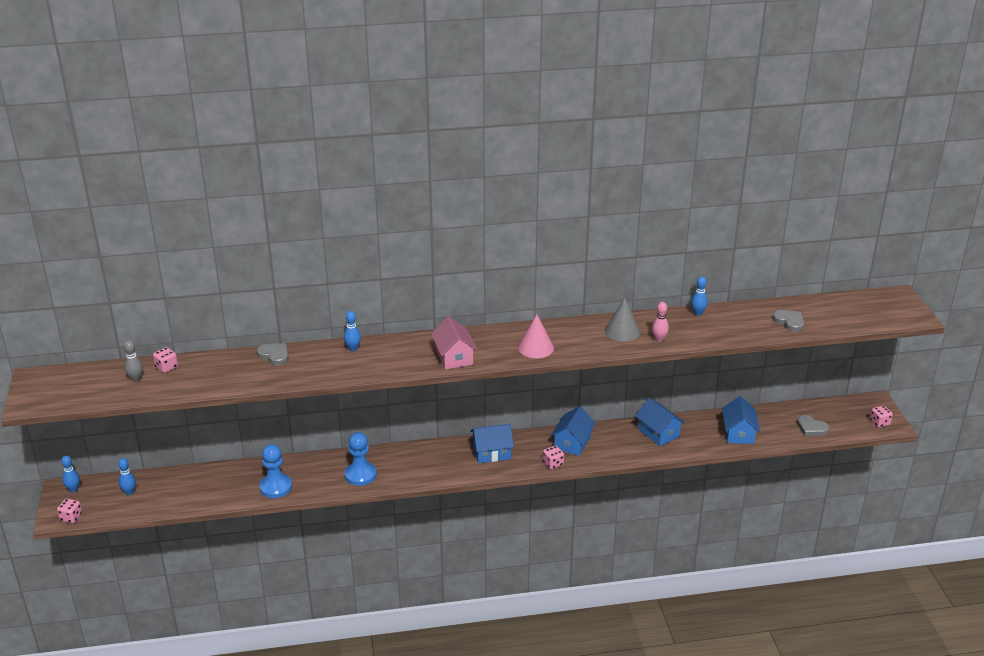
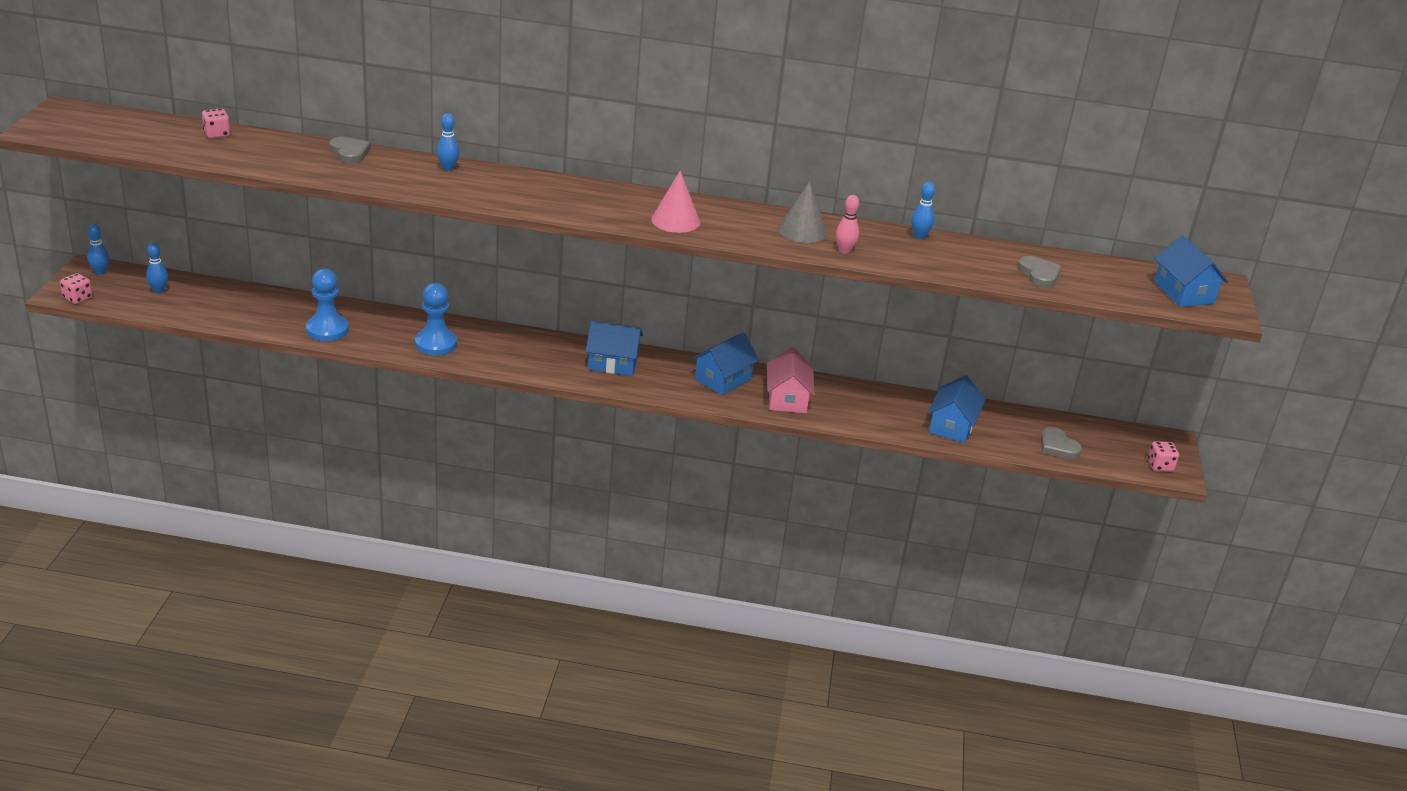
camera: 15 degrees right, 0 degrees up
(136, 379) = (173, 136): grey bowling pin -> none
(454, 357) = (564, 205): pink house -> pink house (787, 399)
(553, 464) = (682, 395): pink dice -> none
(658, 433) = (844, 398): blue house -> blue house (1184, 292)

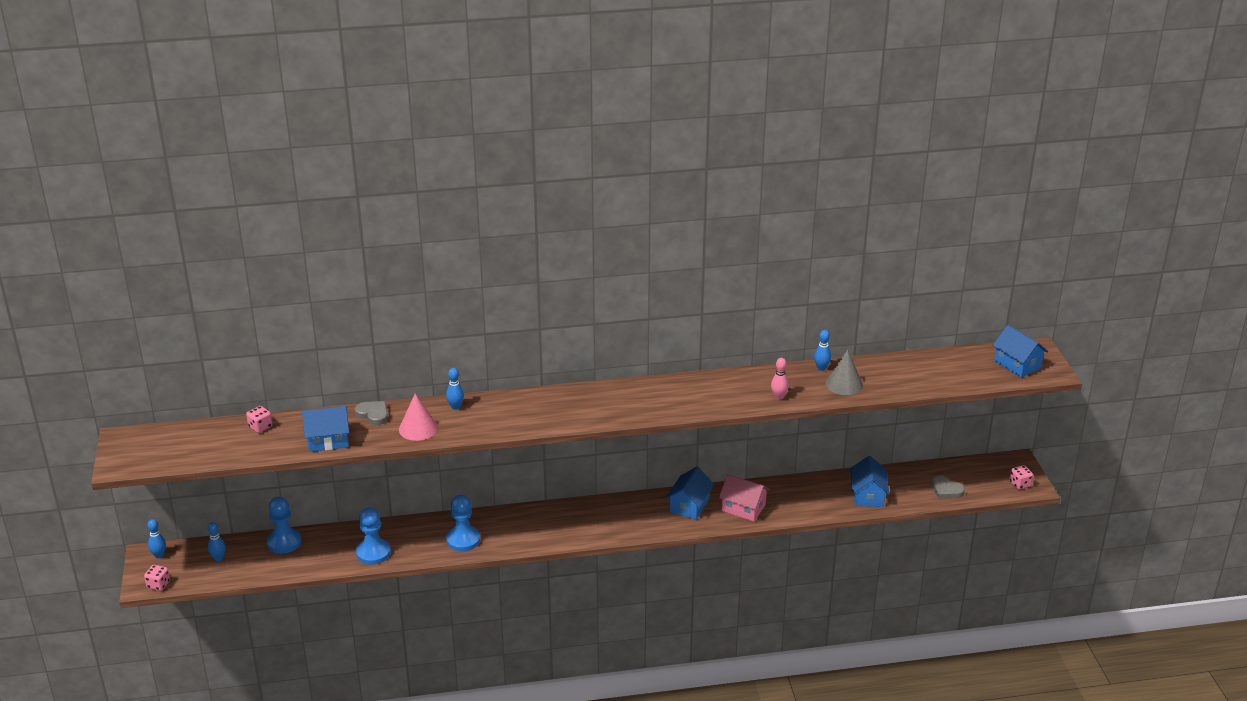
camera: 15 degrees left, 0 degrees up
(239, 294) = (284, 542): none -> blue pawn
(613, 363) = (603, 516): blue house -> blue house (328, 440)
(675, 220) = (648, 405): pink cone -> pink cone (418, 428)
(787, 399) = (743, 508): pink house -> pink house turned 45 degrees counterclockwise
(802, 231) = (740, 388): grey cone -> grey cone (844, 384)
(1039, 275) = (918, 378): grey heart -> none

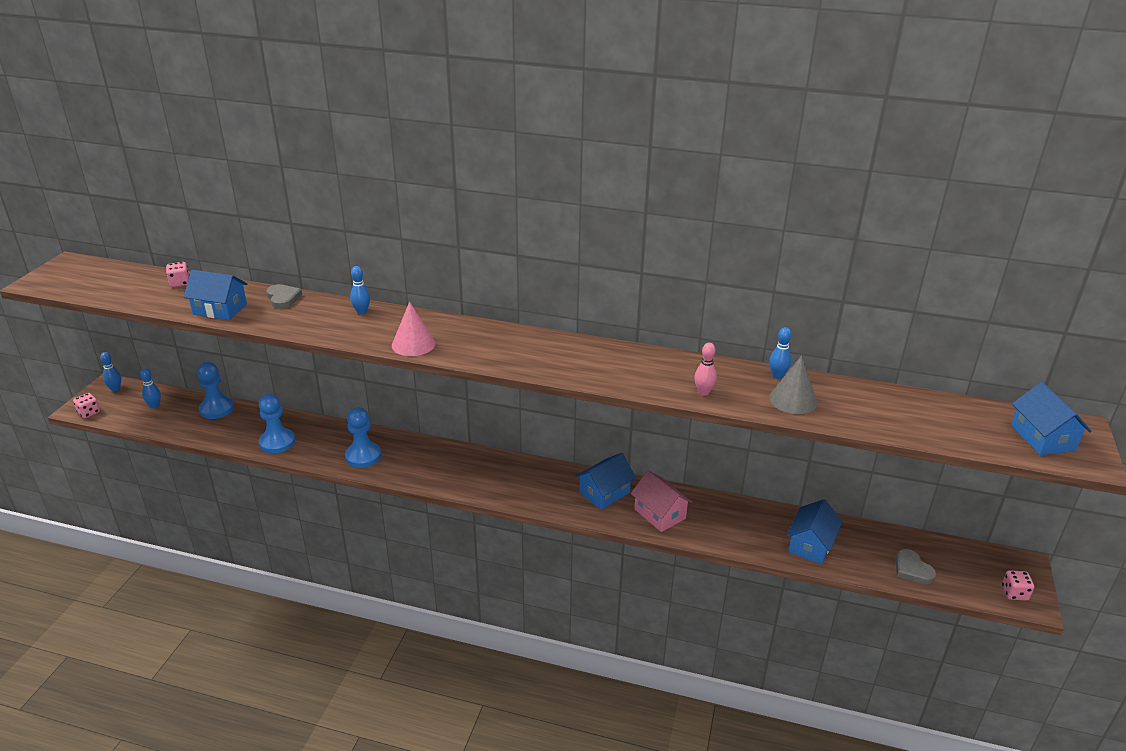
camera: 25 degrees right, 0 degrees up
(418, 428) = (307, 321): pink cone -> pink cone (413, 344)

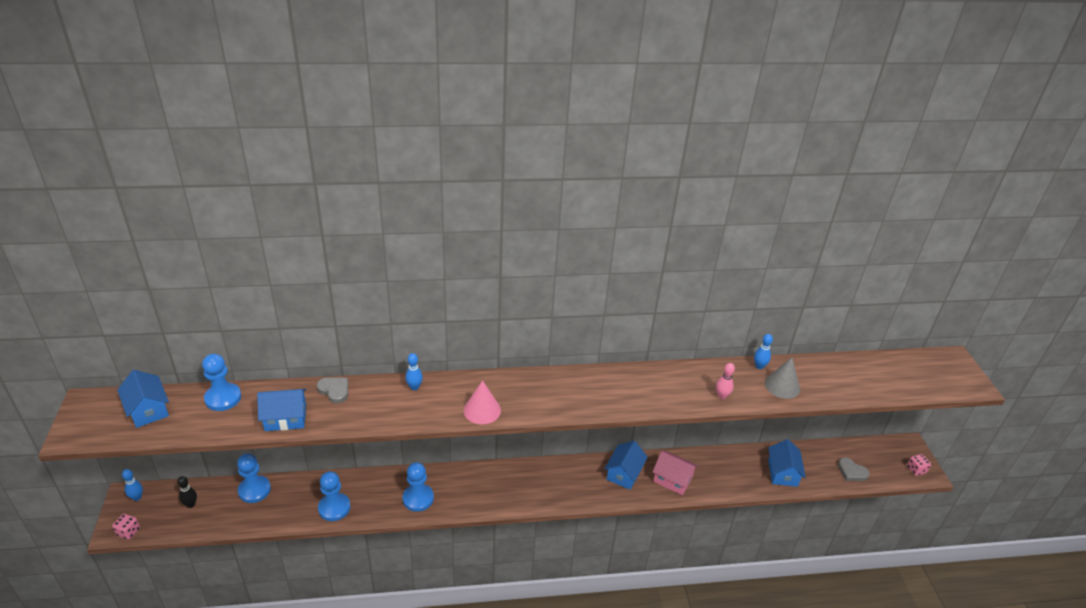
camera: 25 degrees left, 5 degrees up
(154, 406) = (191, 504): blue bowling pin -> black bowling pin
(180, 283) = (223, 398): pink dice -> blue pawn
(1042, 438) = (940, 374): blue house -> blue house (148, 410)

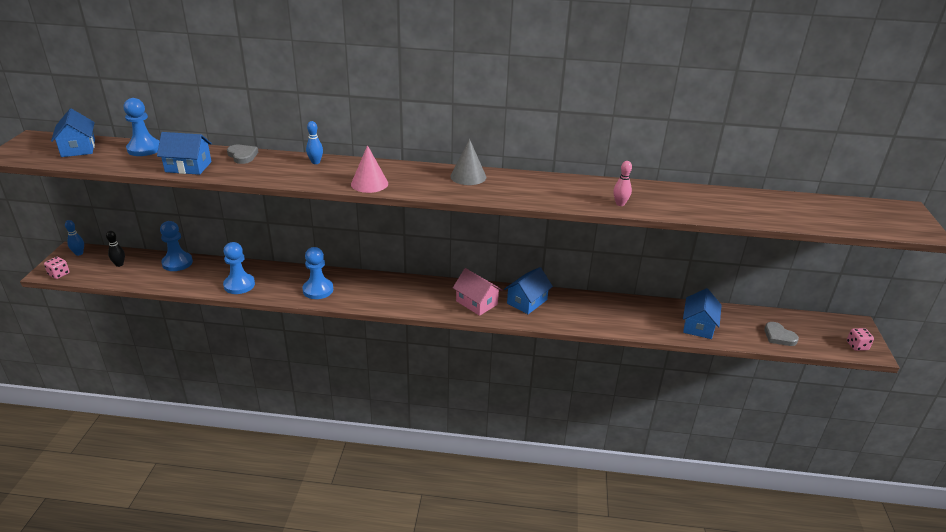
camera: 15 degrees right, 5 degrees down
(672, 479) = (575, 313): pink house -> pink house (476, 303)
(759, 366) = (672, 189): blue bowling pin -> none
(782, 386) = (691, 205): grey cone -> grey cone (468, 176)

